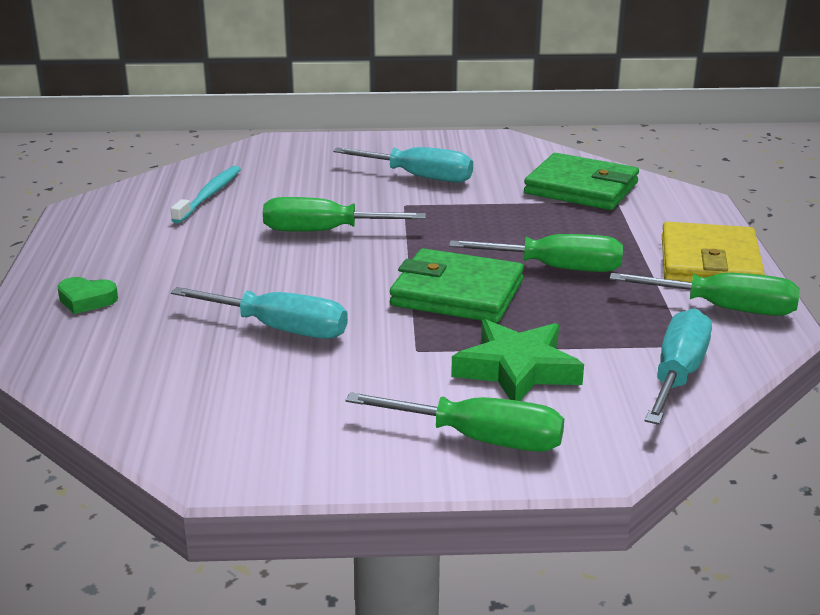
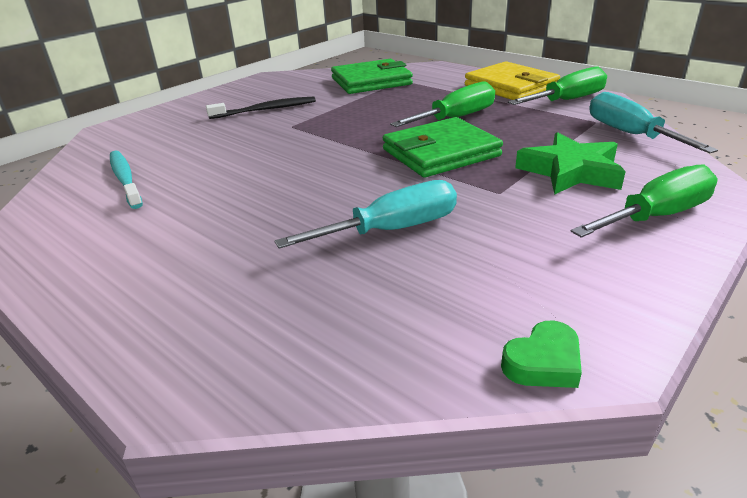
camera: 45 degrees left, 5 degrees up
(86, 300) = (177, 305): green heart -> green heart (543, 362)
(323, 231) = (274, 161): green screwdriver -> none
(419, 177) = (266, 110): turquoise screwdriver -> black toothbrush

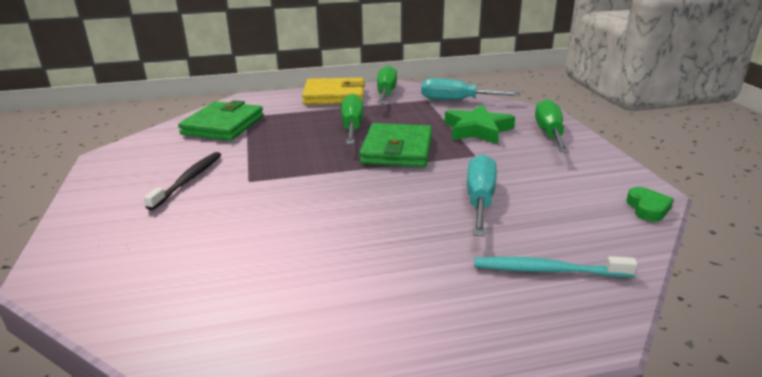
camera: 55 degrees left, 5 degrees down
(125, 179) = (216, 288): turquoise toothbrush -> turquoise toothbrush (547, 270)

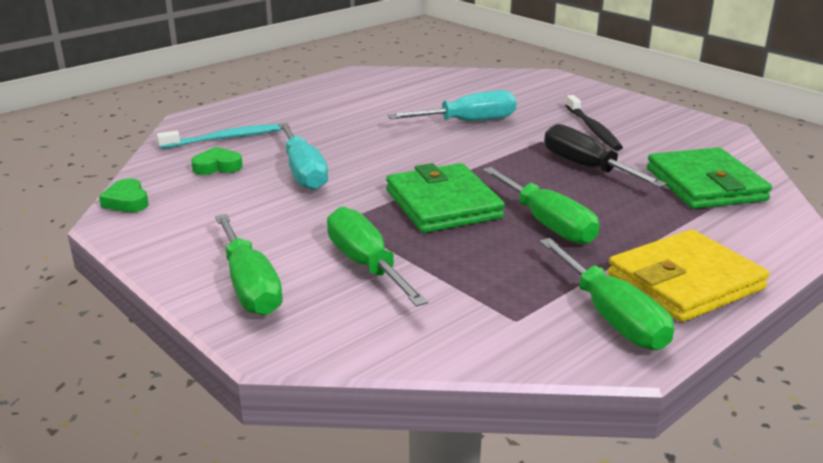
camera: 150 degrees right, 0 degrees up
(264, 151) = (586, 167): none -> black screwdriver
(456, 100) = (458, 332): turquoise screwdriver -> turquoise screwdriver (468, 122)
(477, 130) = (366, 264): green star -> green screwdriver
(561, 228) = (217, 166): none -> green heart

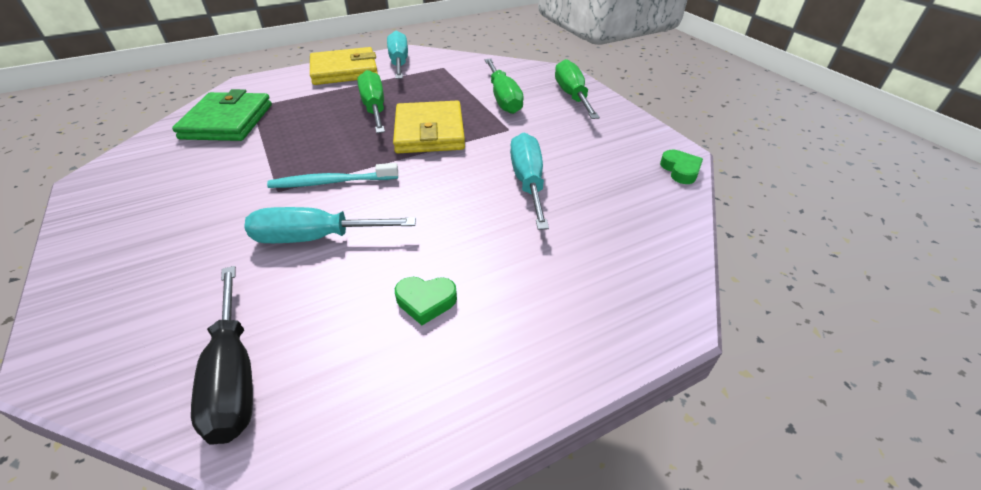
camera: 165 degrees left, 15 degrees up
(217, 166) = (611, 203): green heart -> green heart (426, 301)
(225, 138) = (612, 254): turquoise toothbrush -> turquoise toothbrush (331, 182)
(443, 204) = (429, 132): green wallet -> yellow wallet
(586, 167) = (285, 150): black screwdriver -> black screwdriver (234, 375)
(593, 129) = (205, 199): black toothbrush -> none
(611, 317) = (399, 62): green screwdriver -> turquoise screwdriver

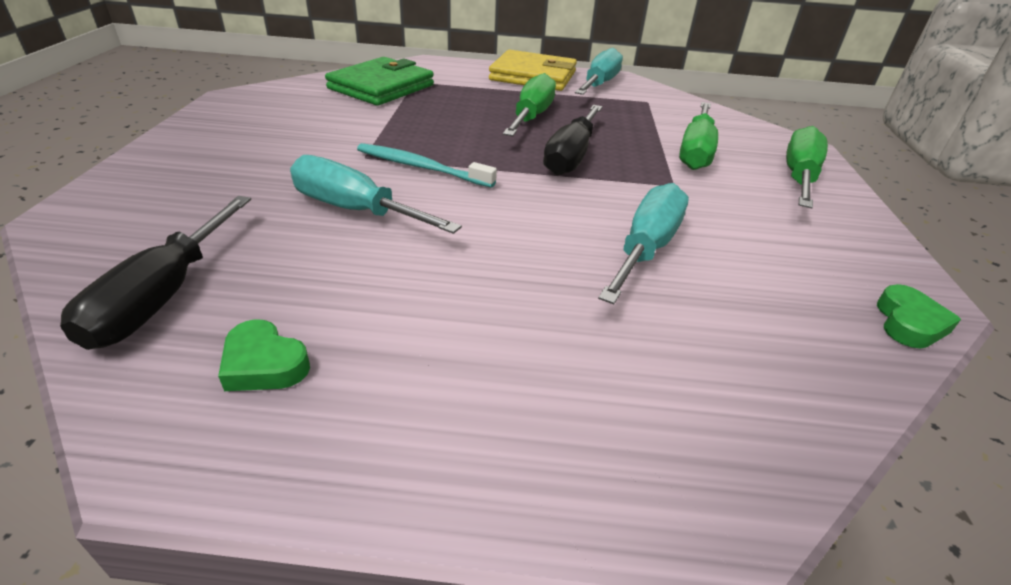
camera: 30 degrees right, 5 degrees down
(426, 301) = (400, 320): green heart -> green heart (264, 364)
(429, 132) = (571, 156): yellow wallet -> black screwdriver

